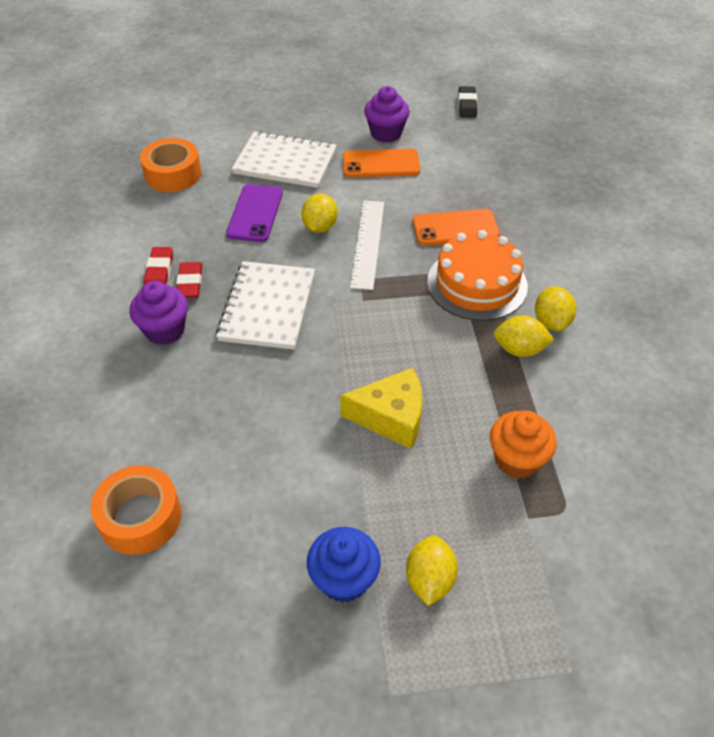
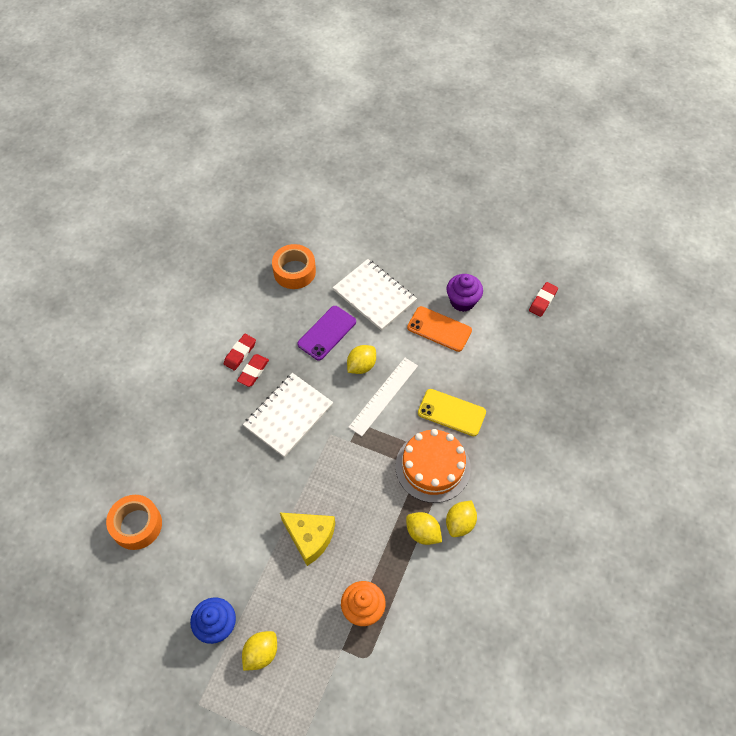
camera: 30 degrees right, 10 degrees up
(165, 330) = (218, 401): purple cupcake -> none
(455, 228) = (451, 412): orange phone -> yellow phone
(467, 105) = (543, 301): black eraser -> red eraser

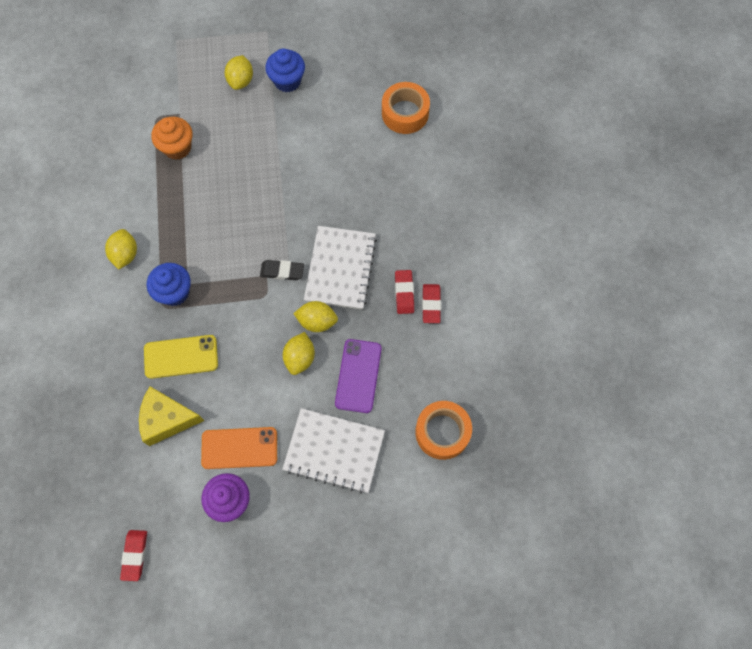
camera: 150 degrees right, 10 degrees up
(310, 537) = (253, 176): yellow cheese -> yellow cheese (167, 419)
(336, 438) = (282, 271): none -> black eraser
(384, 396) = (259, 337): white ruler -> none
(423, 533) = (155, 229): yellow lemon -> yellow lemon (317, 321)
(432, 467) = (174, 292): orange cake -> blue cupcake

